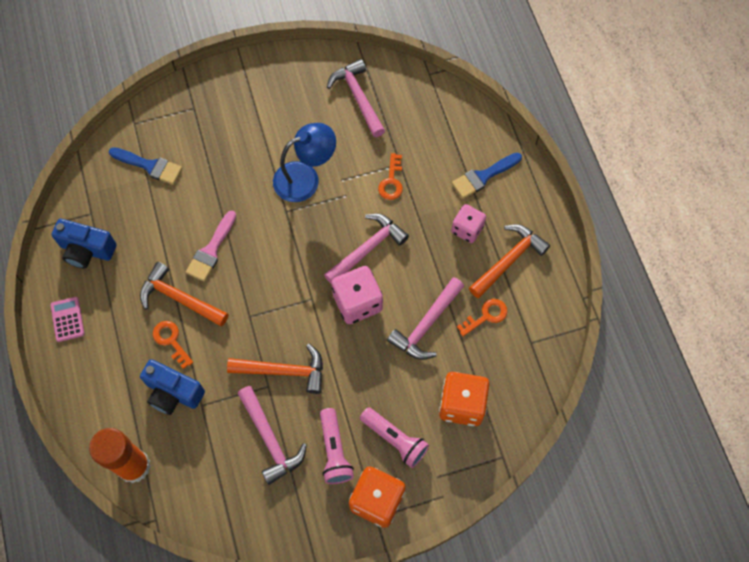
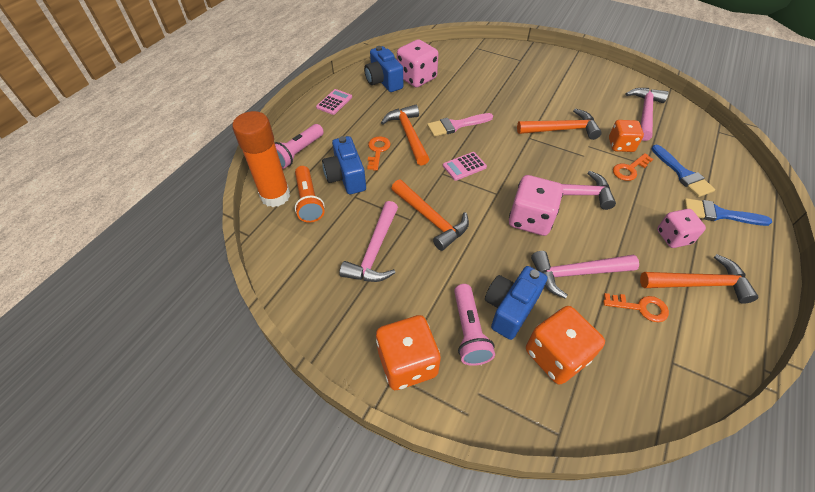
camera: 45 degrees right, 15 degrees down
(116, 218) = (417, 78): none -> pink dice
(150, 166) = (464, 68): blue brush -> blue brush (682, 174)
(168, 445) = (309, 201): none -> orange flashlight
(261, 293) = (464, 166): none -> pink calculator
(305, 178) = (561, 129): blue lamp -> orange hammer
(334, 451) = (412, 298): pink flashlight -> pink flashlight (298, 153)
(366, 157) = (621, 145): none -> orange dice
(406, 396) = (510, 308): none -> blue camera

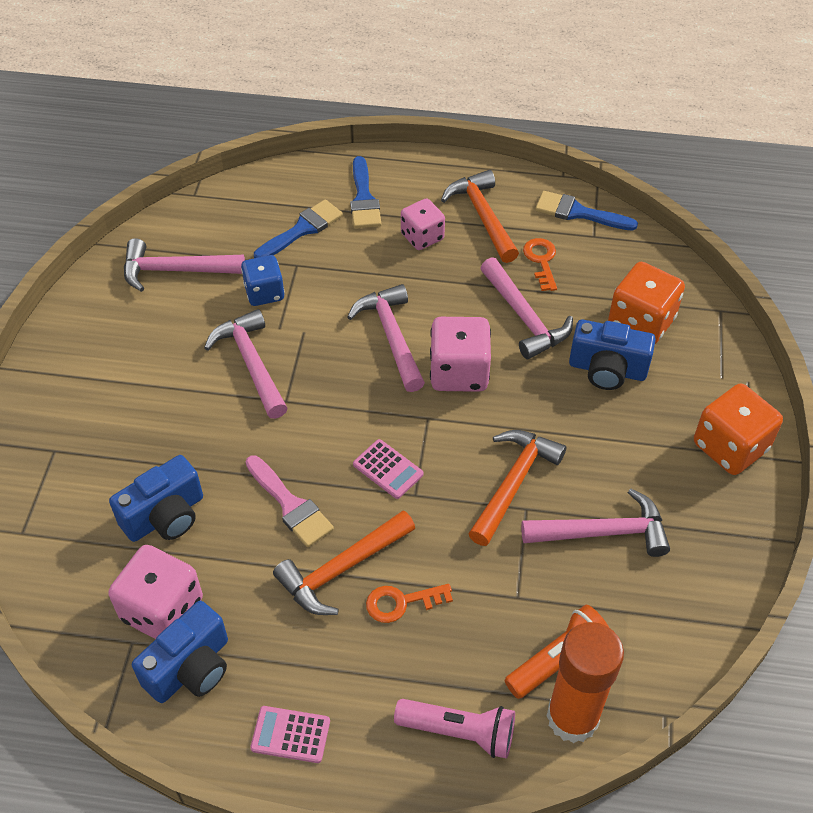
camera: 110 degrees left, 0 degrees up
(346, 177) = (482, 626): blue camera -> blue camera (165, 516)
(469, 331) = (658, 400): pink flashlight -> none
(561, 129) = (251, 363): orange hammer -> pink hammer
(621, 145) = (264, 293): orange dice -> blue dice
(629, 169) = (314, 281): orange key -> none
(706, 362) = (578, 213): none -> blue brush

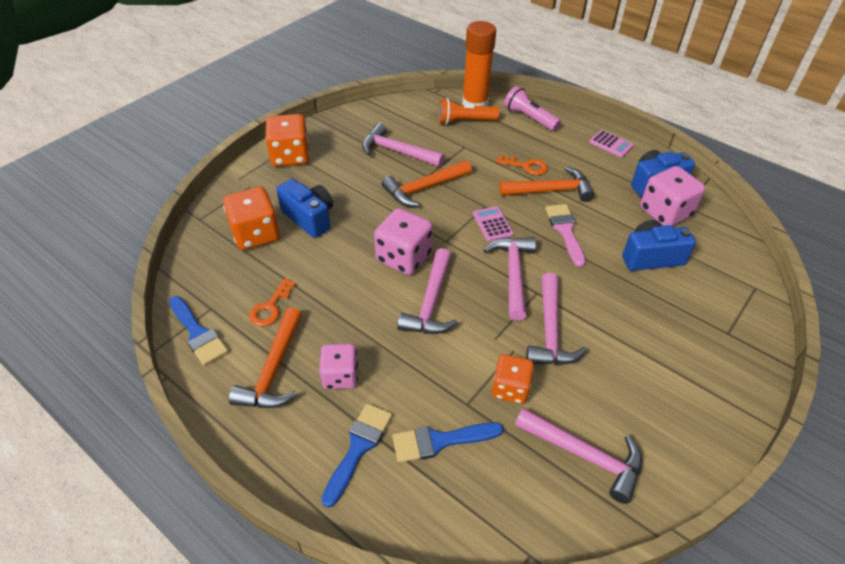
camera: 150 degrees left, 5 degrees down
(264, 293) = (510, 388): blue dice -> orange dice
(524, 317) = (326, 272): pink hammer -> pink hammer (513, 274)

